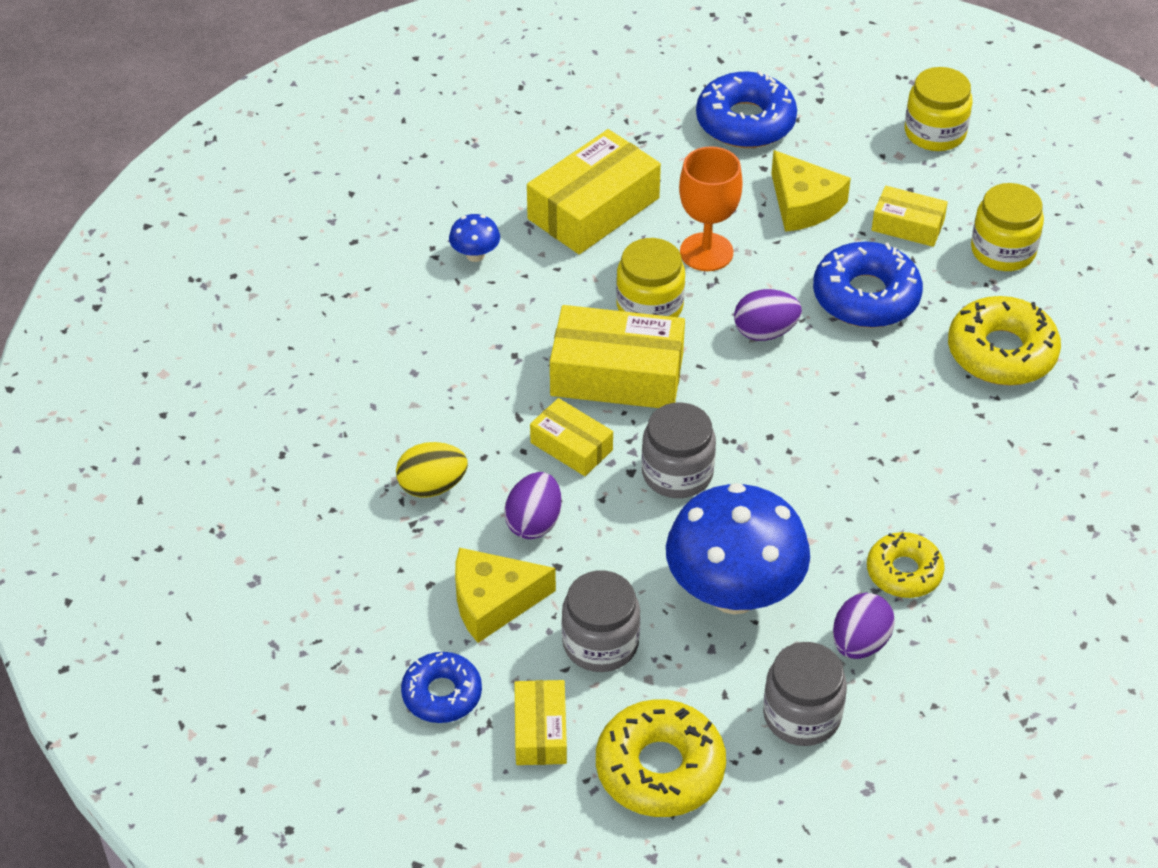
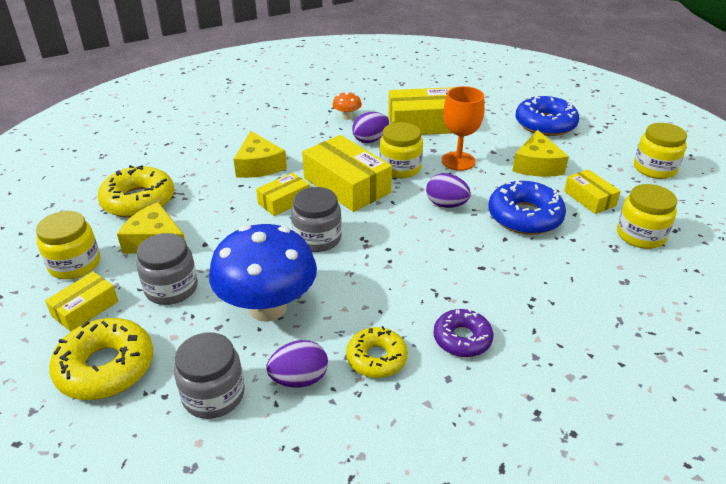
camera: 40 degrees right, 10 degrees down
(432, 486) = (202, 184): yellow egg -> none
(442, 694) = (75, 264): blue donut -> yellow jar
(465, 412) = (259, 165): none -> yellow cheese
(475, 255) = (347, 117): blue mushroom -> orange mushroom
(534, 522) = (222, 221): purple egg -> purple egg (370, 140)
(571, 446) = (284, 201): yellow box -> yellow box turned 60 degrees clockwise
(957, 496) = (462, 339): none -> purple donut
(1001, 352) = (582, 282): yellow donut -> yellow donut (138, 201)

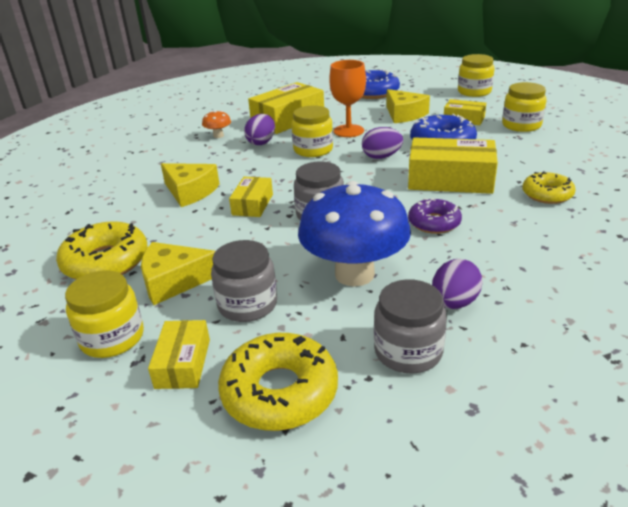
camera: 35 degrees left, 5 degrees down
(346, 185) = (288, 175): yellow box -> yellow box (450, 179)
(376, 358) = (484, 261): yellow donut -> yellow donut (547, 194)
(462, 339) = (516, 222): purple donut -> purple donut (434, 223)

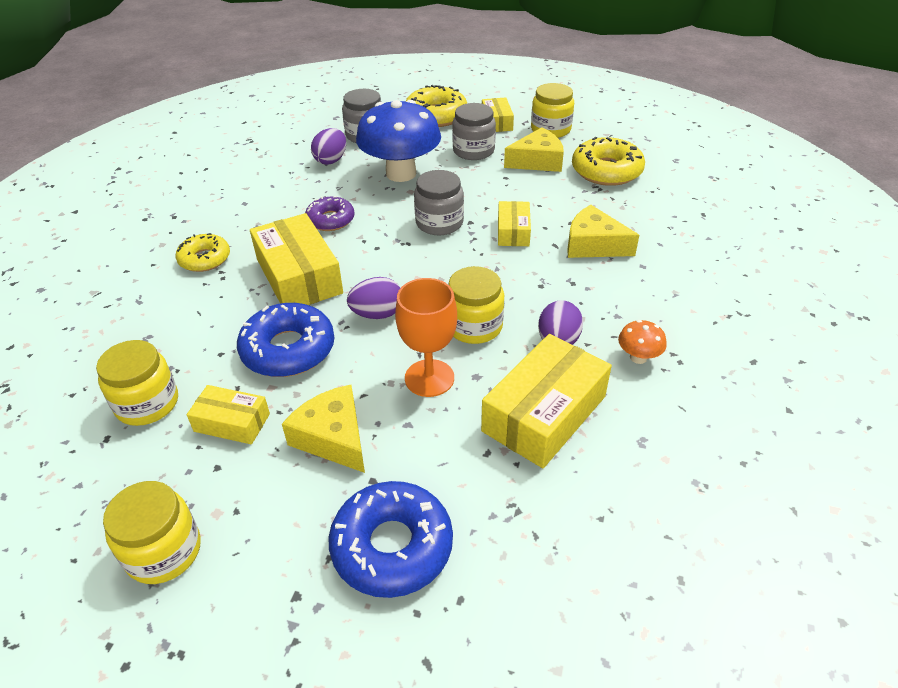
camera: 170 degrees right, 10 degrees up
(450, 179) = (299, 276): yellow box -> yellow box turned 60 degrees clockwise

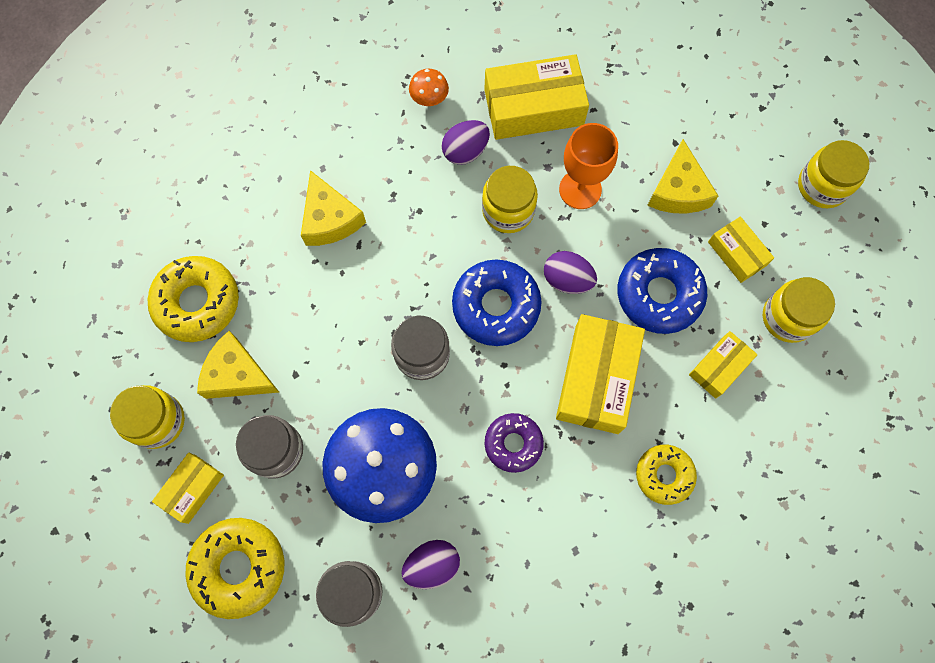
camera: 140 degrees left, 30 degrees up
(392, 546) = (693, 96): blue donut -> blue donut (496, 306)
(513, 231) = (373, 289): yellow box -> yellow box (719, 367)

